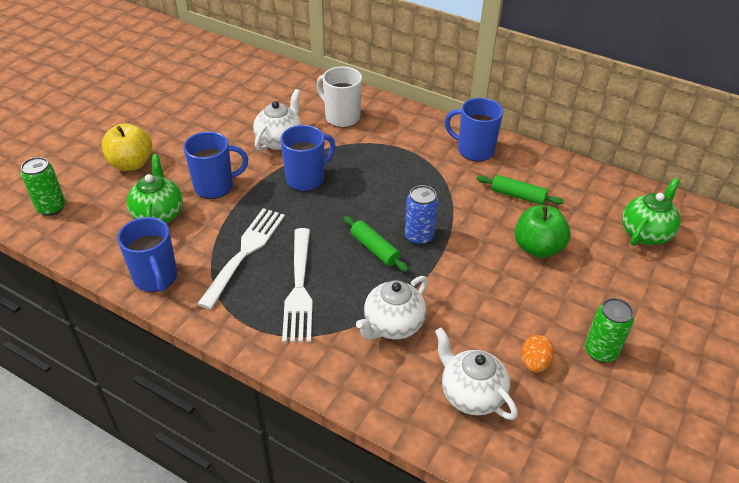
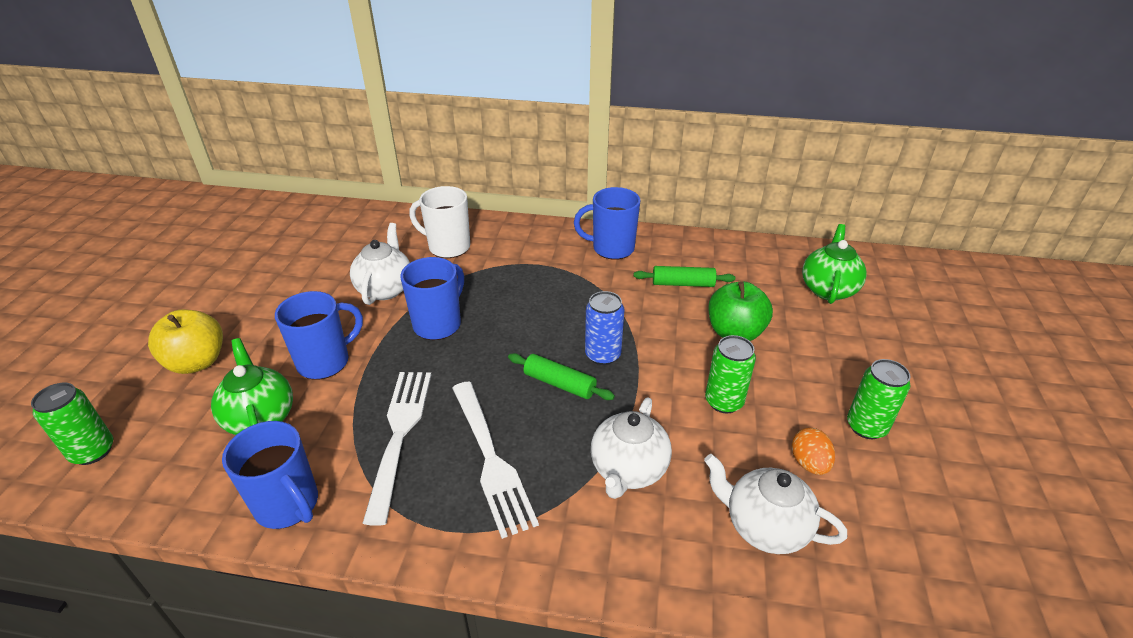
camera: 20 degrees left, 5 degrees down
(495, 298) = (724, 401): none -> green can

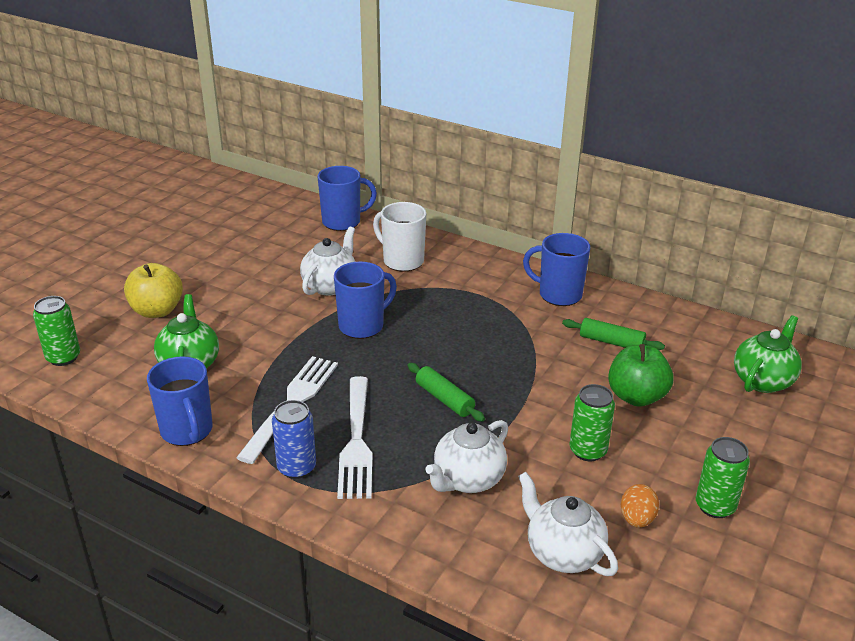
camera: 20 degrees right, 5 degrees down
(325, 362) = (255, 334): blue mug -> blue mug (342, 222)
(602, 355) = (496, 385): blue can -> blue can (296, 468)

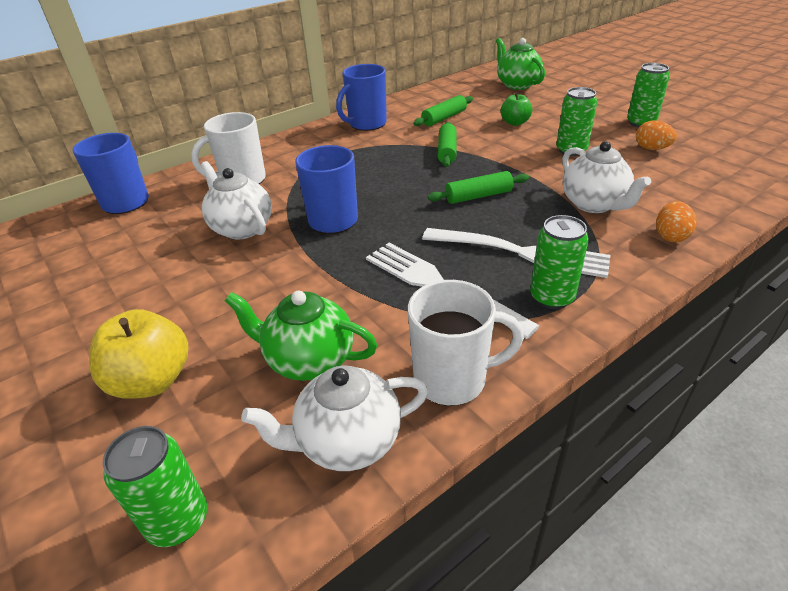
camera: 65 degrees left, 5 degrees up
(187, 431) = (452, 379): blue mug -> white mug
(296, 468) = (552, 297): blue can -> green can
(428, 540) = (670, 236): none -> orange egg
(528, 361) = (447, 151): none -> green rolling pin
(562, 553) = (687, 181): white teapot -> white teapot (347, 442)
(636, 397) = (515, 123): green apple -> green apple, size x0.63

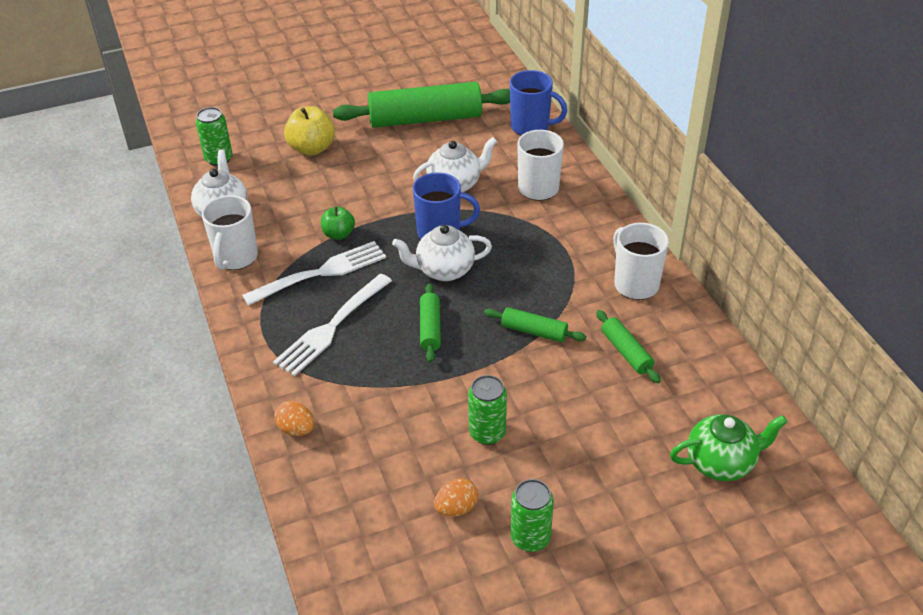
camera: 105 degrees right, 5 degrees up
(89, 281) = (425, 119): none -> green rolling pin
(309, 360) = (289, 205): green teapot -> none
(366, 124) = (635, 284): blue mug -> white mug
(515, 123) = (585, 412): green apple -> green apple (338, 234)
(552, 297) = (272, 325): green can -> none
(594, 204) = (372, 402): white teapot -> white teapot (444, 270)

